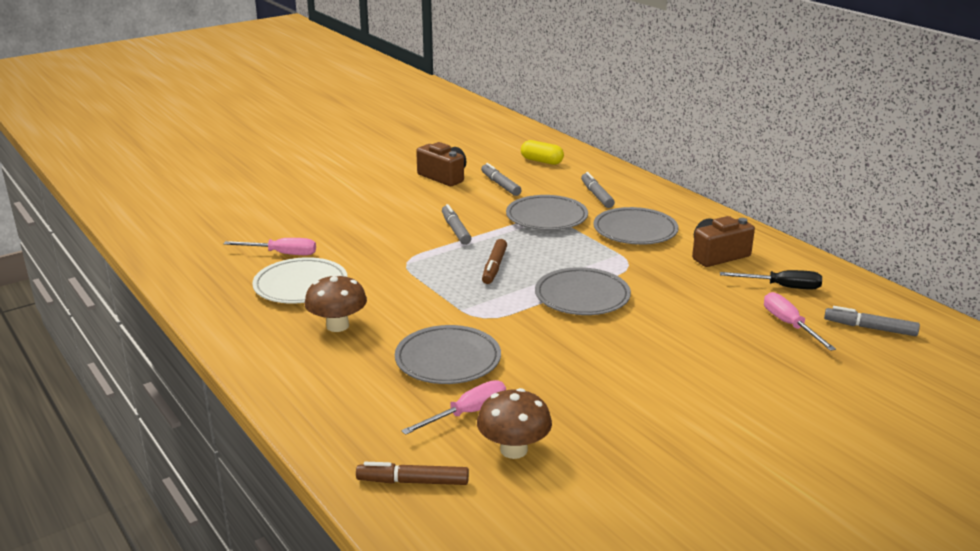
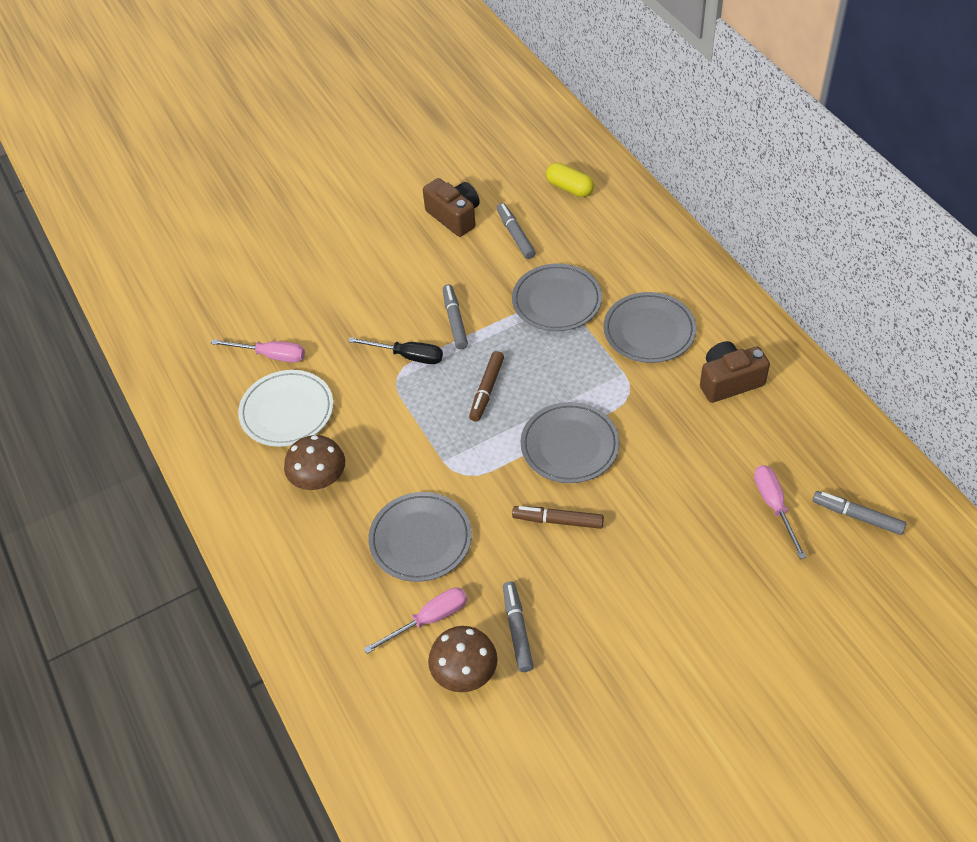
camera: 10 degrees right, 25 degrees up
(413, 481) = (369, 708): brown marker -> brown marker (558, 521)
(596, 195) = (620, 260): grey marker -> grey marker (517, 629)
(782, 287) = (784, 441): black screwdriver -> black screwdriver (407, 356)

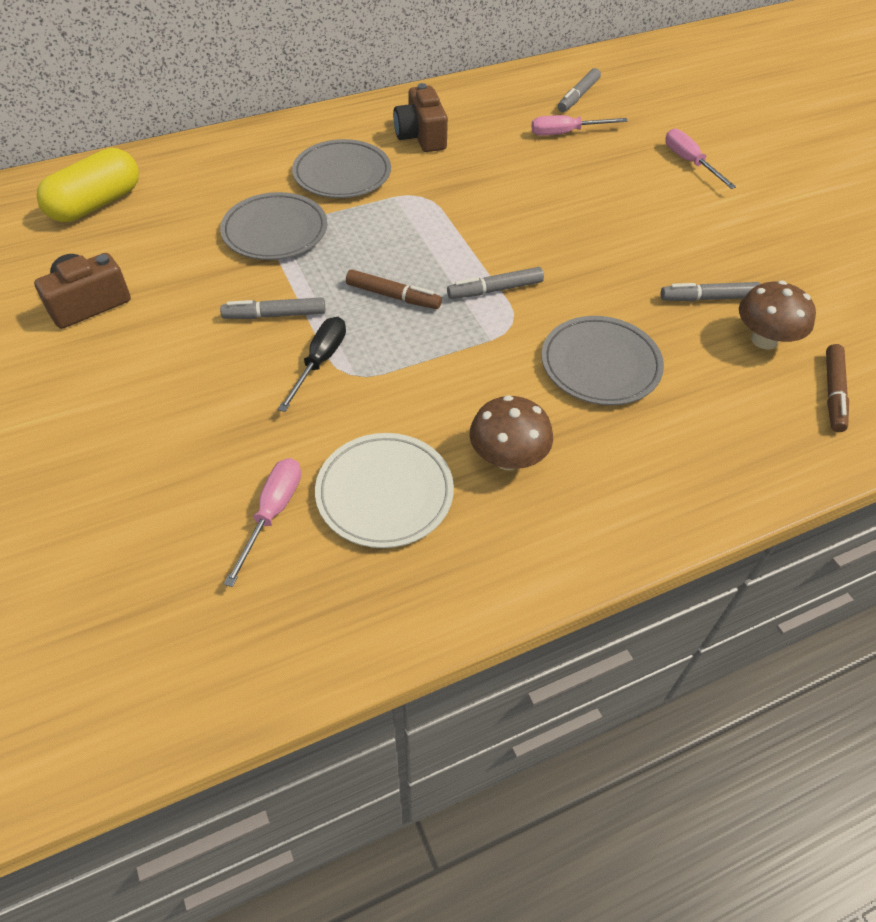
camera: 90 degrees left, 0 degrees up
(429, 620) = (704, 363): pink screwdriver -> pink screwdriver (689, 162)
(515, 235) = (152, 253): grey marker -> grey marker (495, 290)
(558, 521) = (578, 259): brown marker -> brown marker (833, 393)
(569, 188) = (96, 204): yellow capsule -> yellow capsule, size x1.60
(569, 446) = (483, 242): grey plate -> none

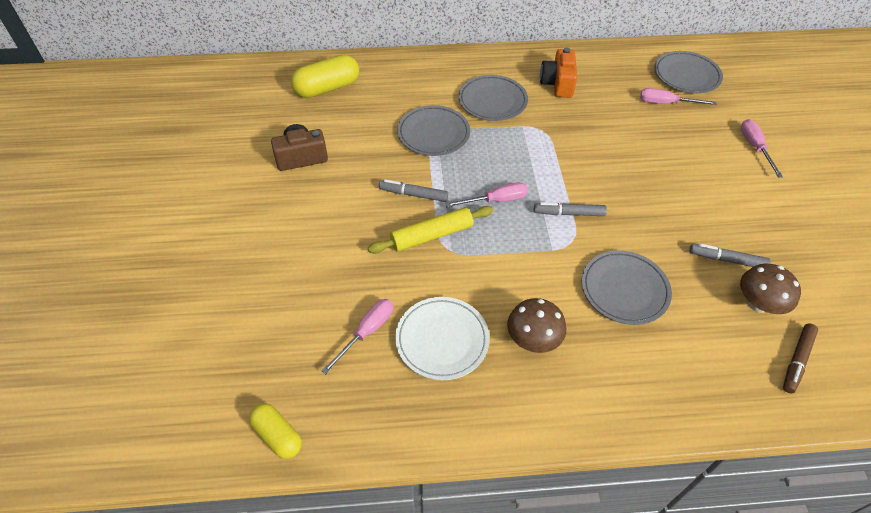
camera: 20 degrees right, 0 degrees up
(186, 697) = (277, 435): none -> yellow capsule
(320, 362) = (431, 235): black screwdriver -> yellow rolling pin
(393, 296) = (496, 200): brown marker -> pink screwdriver
(421, 136) = (557, 84): brown camera -> orange camera
(578, 96) = (686, 75): grey marker -> grey plate

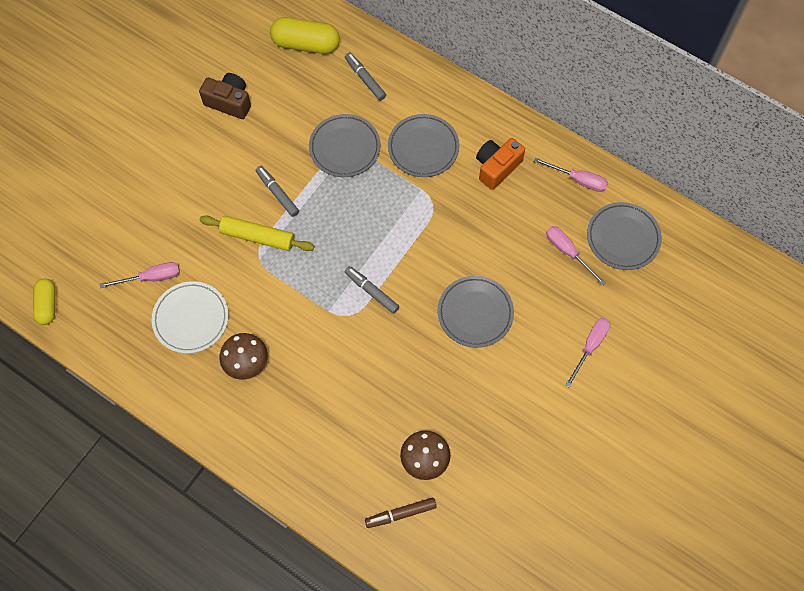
camera: 40 degrees right, 15 degrees up
(496, 200) = (331, 242): pink screwdriver -> pink screwdriver (578, 180)
(624, 289) = (344, 377): grey plate -> grey plate (475, 313)
(726, 260) = (443, 414): grey marker -> grey marker (365, 79)

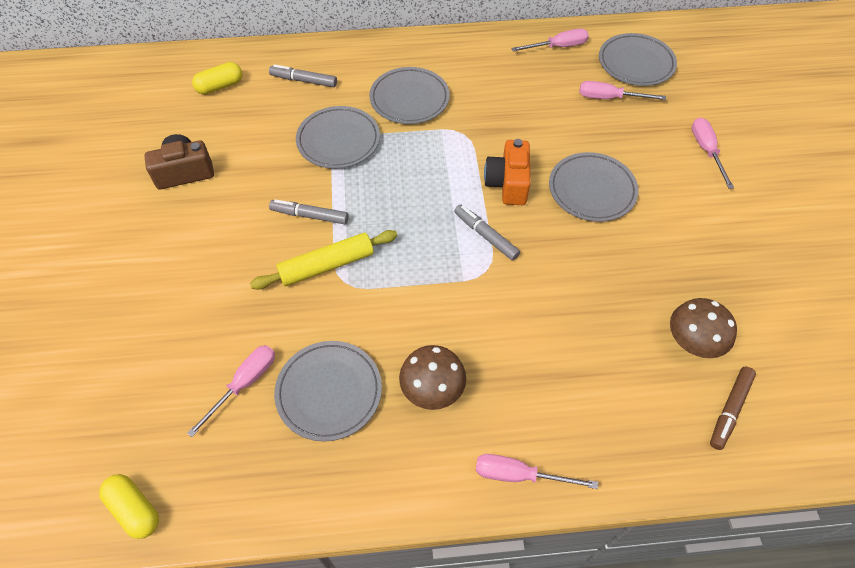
camera: 40 degrees left, 10 degrees down
(191, 319) = (329, 392): white plate -> grey plate
(247, 447) = (519, 475): none -> pink screwdriver
(305, 44) = (220, 86): yellow capsule -> yellow capsule, size x0.63
(371, 291) = (486, 236): grey marker -> grey marker turned 45 degrees clockwise
(497, 167) = (486, 76): orange camera -> orange camera (508, 183)

